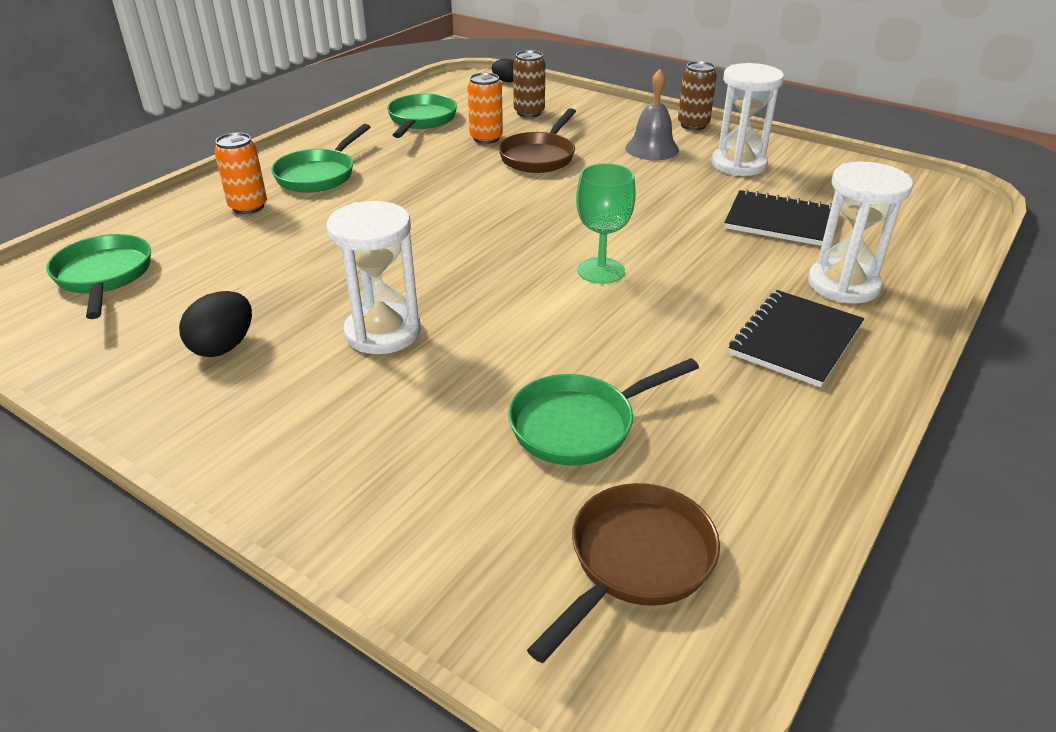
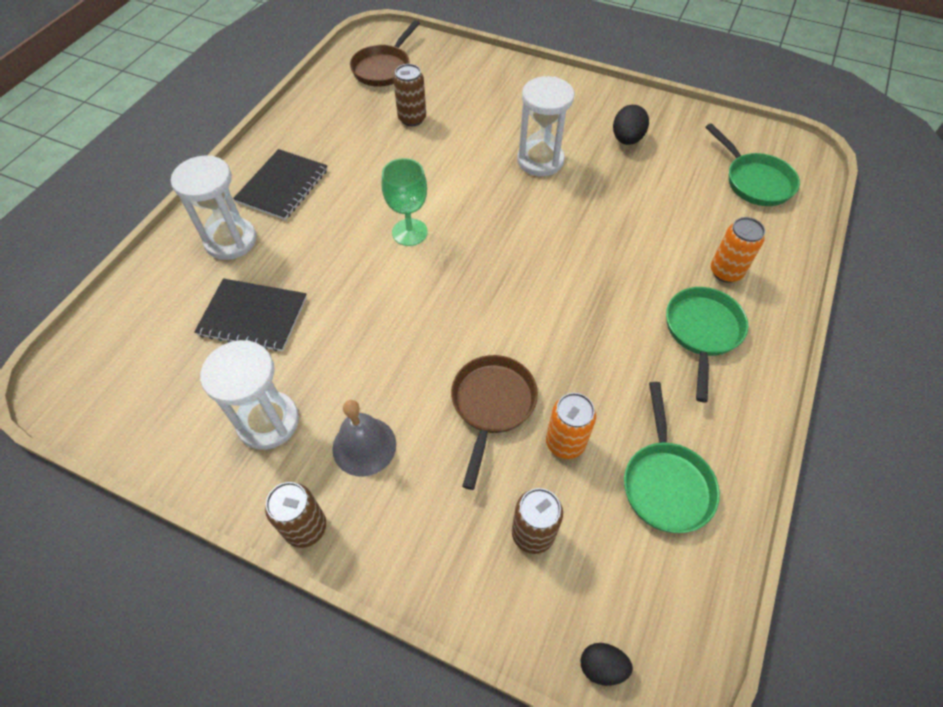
camera: 170 degrees right, 20 degrees up
(580, 425) = (412, 119): green pan -> brown can

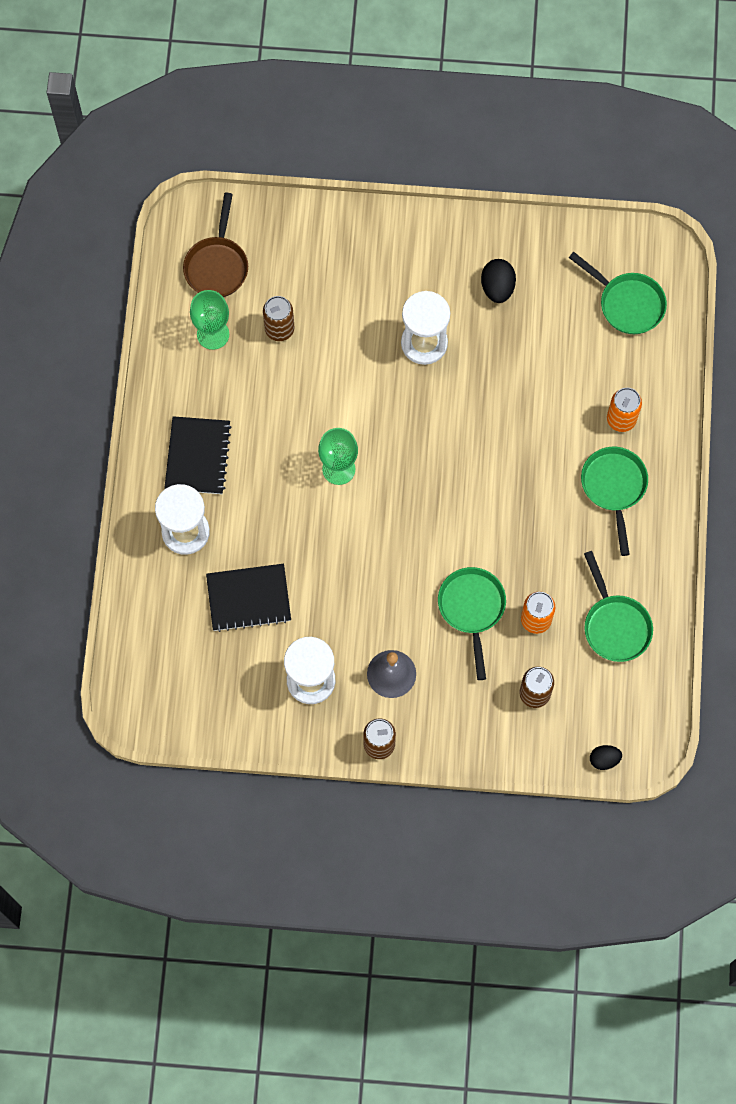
camera: 20 degrees left, 15 degrees up
(352, 108) = (213, 334): none -> green goblet
(492, 406) = (472, 609): brown pan -> green pan

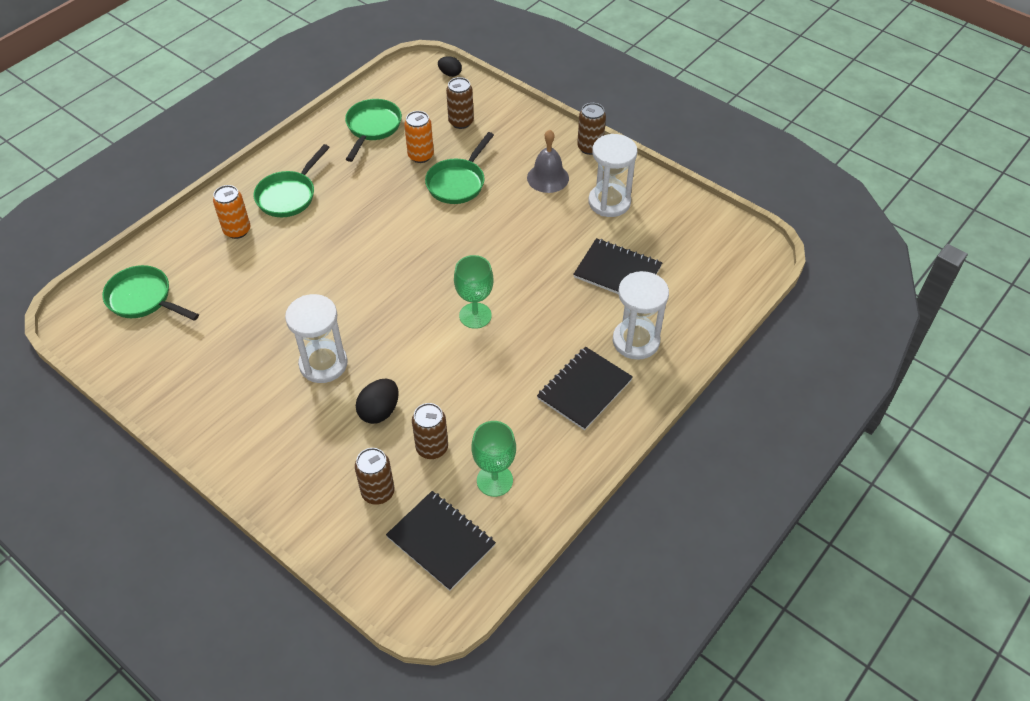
camera: 145 degrees left, 20 degrees down
(217, 265) = (441, 541): brown pan -> black notebook
(291, 271) = (378, 492): none -> brown can
(497, 288) = (224, 369): black egg -> black egg (379, 411)
(627, 303) = (143, 299): green pan -> green pan turned 45 degrees counterclockwise

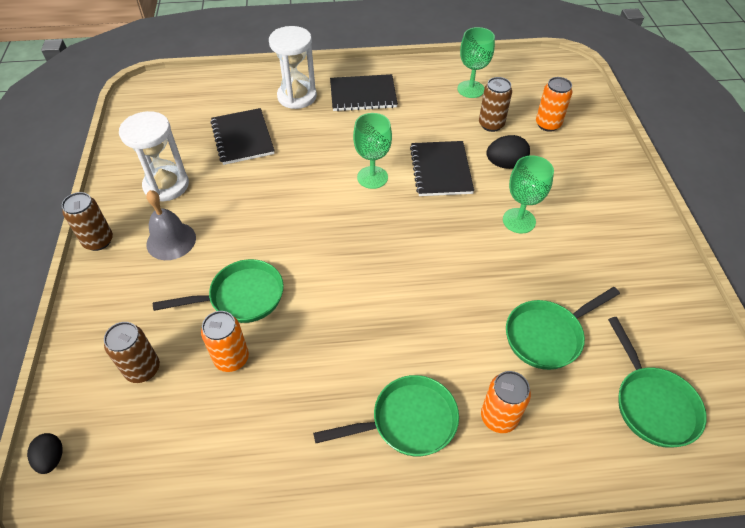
camera: 135 degrees left, 0 degrees up
(323, 364) = (519, 220): white hourglass -> green goblet
(372, 128) = (228, 447): green pan -> green pan (547, 336)
(378, 492) = (548, 124): brown can -> orange can
(441, 541) = (531, 84): black notebook -> black notebook (441, 170)

